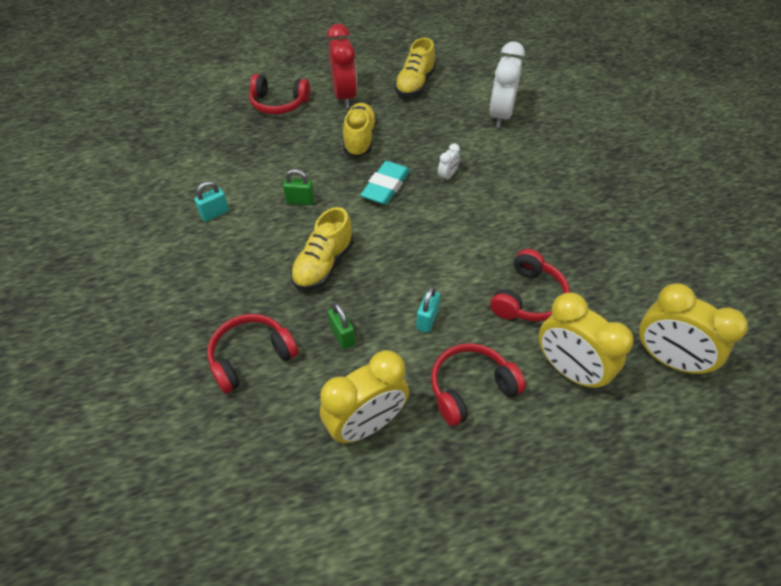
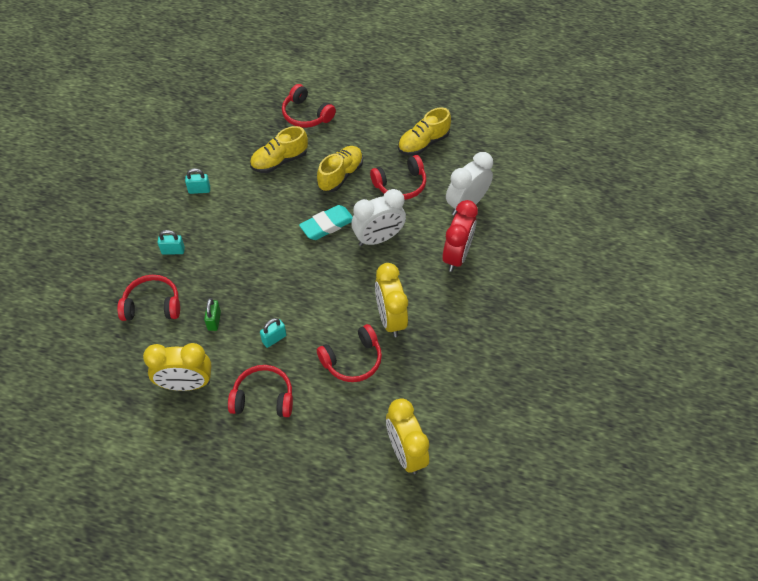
camera: 30 degrees right, 5 degrees up
(231, 287) = (173, 251): none -> turquoise padlock
(300, 201) = (260, 207): green padlock -> none
(323, 265) = (239, 265): yellow shoe -> yellow shoe (279, 161)
(344, 97) = (359, 130): red clock -> red clock (456, 256)
(425, 124) = (400, 185): none -> red headphones
(447, 176) = (378, 238): white clock -> white clock, size x2.20
(569, 370) = (334, 422): yellow clock -> yellow clock (390, 319)

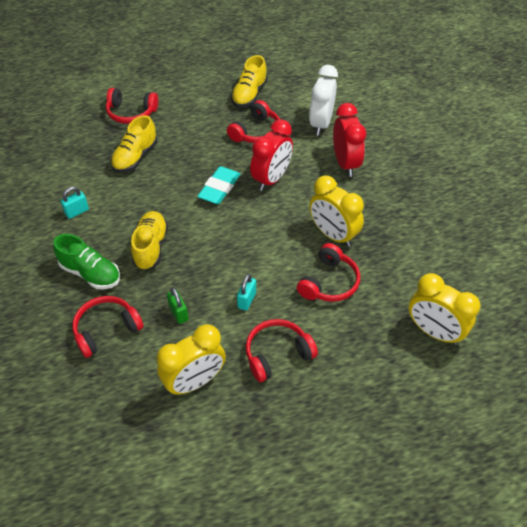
camera: 30 degrees left, 5 degrees down
(173, 251) = (91, 273): turquoise padlock -> green shoe
(340, 175) = (199, 146): yellow shoe -> yellow shoe (151, 247)
(378, 238) = (271, 179): white clock -> red clock

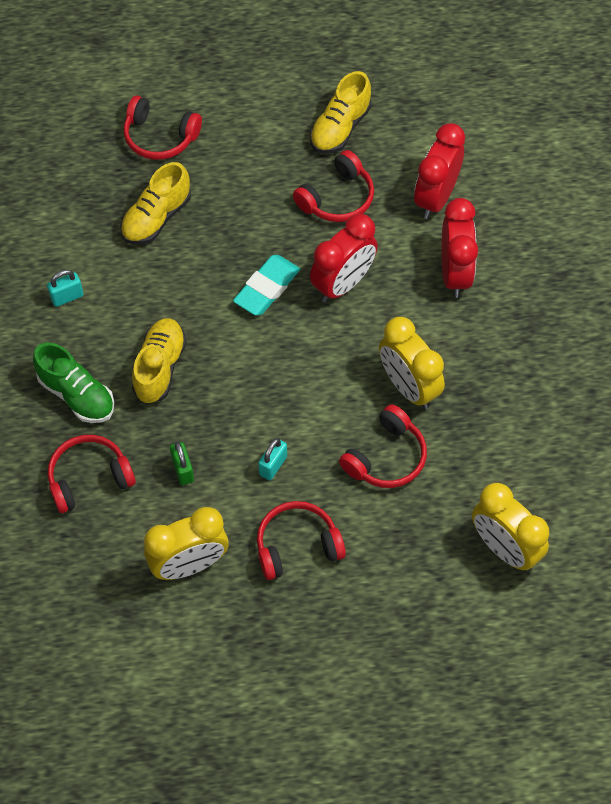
camera: 10 degrees right, 10 degrees up
(321, 124) = (435, 198): white clock -> red clock

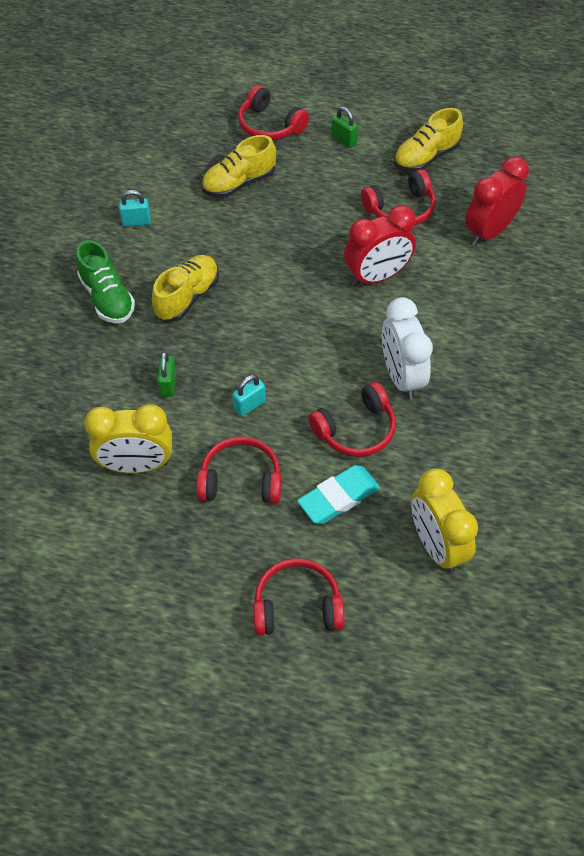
camera: 20 degrees right, 5 degrees down
(89, 478) = (85, 366): red headphones -> red headphones (297, 605)
(246, 132) = (343, 140): none -> green padlock
(267, 288) = (308, 262): turquoise eraser -> turquoise eraser (338, 498)
(408, 387) = (401, 377): yellow clock -> white clock
(455, 273) = (482, 296): red clock -> none

